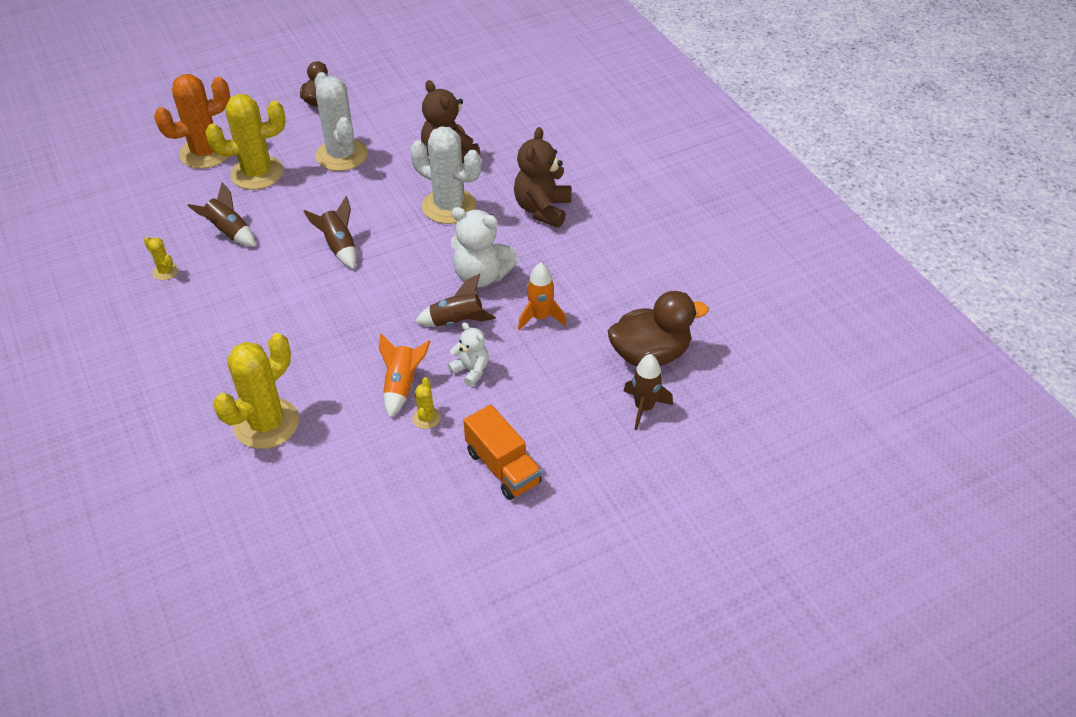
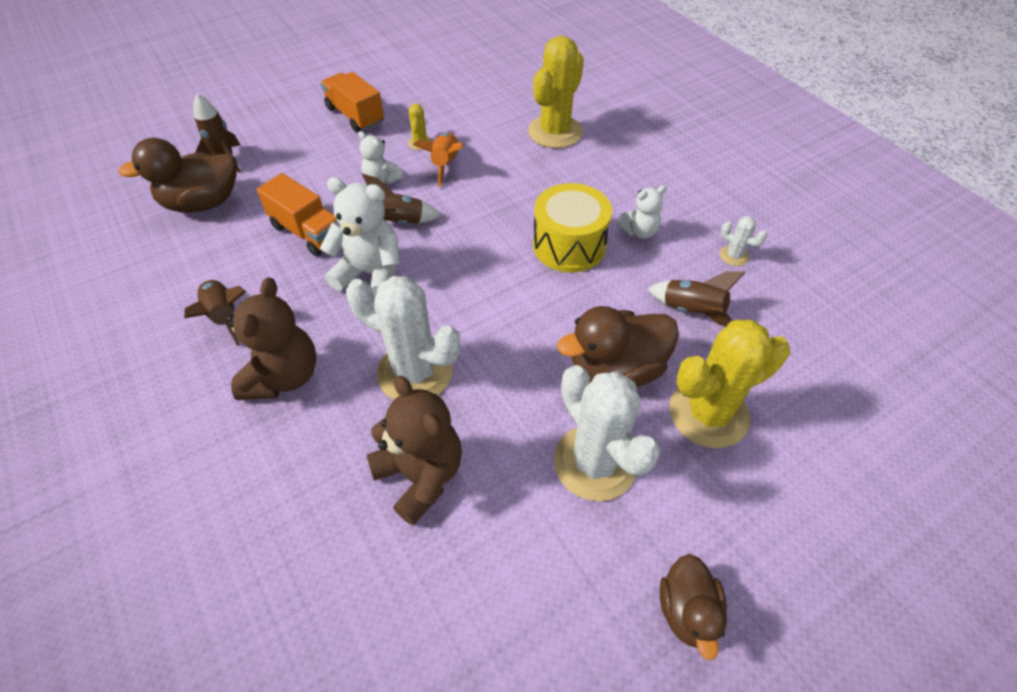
camera: 175 degrees right, 5 degrees up
(165, 271) = (734, 256): yellow cactus -> white cactus
(206, 153) = (811, 451): orange cactus -> none
(234, 298) = (639, 231): none -> white teddy bear
(304, 289) = (569, 245): none -> yellow drum
(306, 200) = (615, 369): none -> brown duck
(339, 247) = (547, 300): brown rocket -> brown rocket (224, 316)
(540, 317) = (308, 232): orange rocket -> orange truck

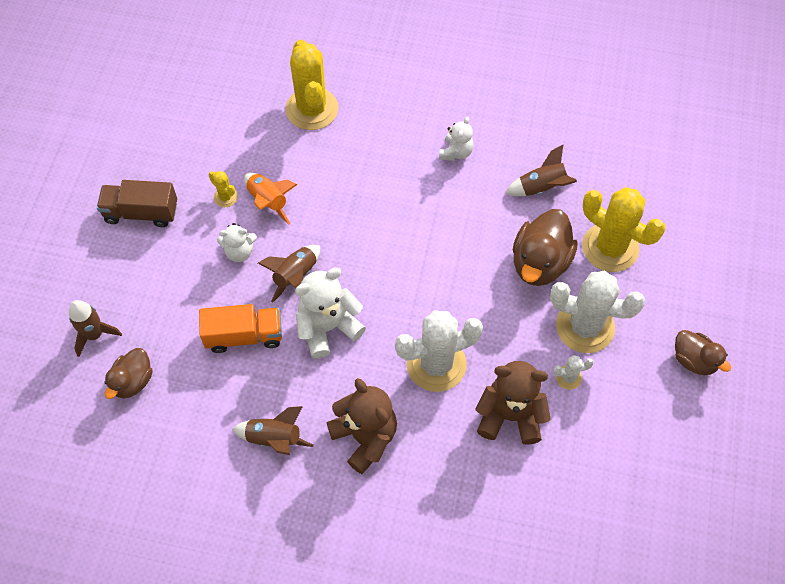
camera: 45 degrees left, 10 degrees up
(203, 203) = (133, 381): brown duck -> brown duck, size x0.62
(355, 116) = (141, 212): orange truck -> brown truck
(569, 245) = (425, 199): yellow drum -> none
(708, 413) = (610, 247): yellow cactus -> yellow cactus turned 75 degrees counterclockwise
(734, 256) = (527, 126): white cactus -> white cactus (568, 377)

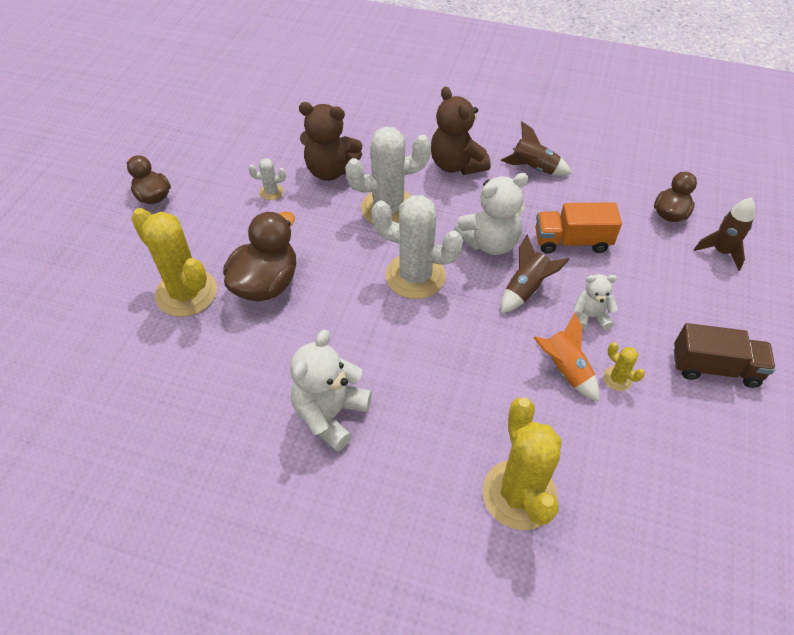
camera: 175 degrees left, 10 degrees down
(456, 152) = (330, 414): white teddy bear -> white teddy bear, size x1.73
(541, 187) = (237, 362): brown rocket -> none
(585, 326) = (241, 227): white cactus -> white cactus (415, 276)

